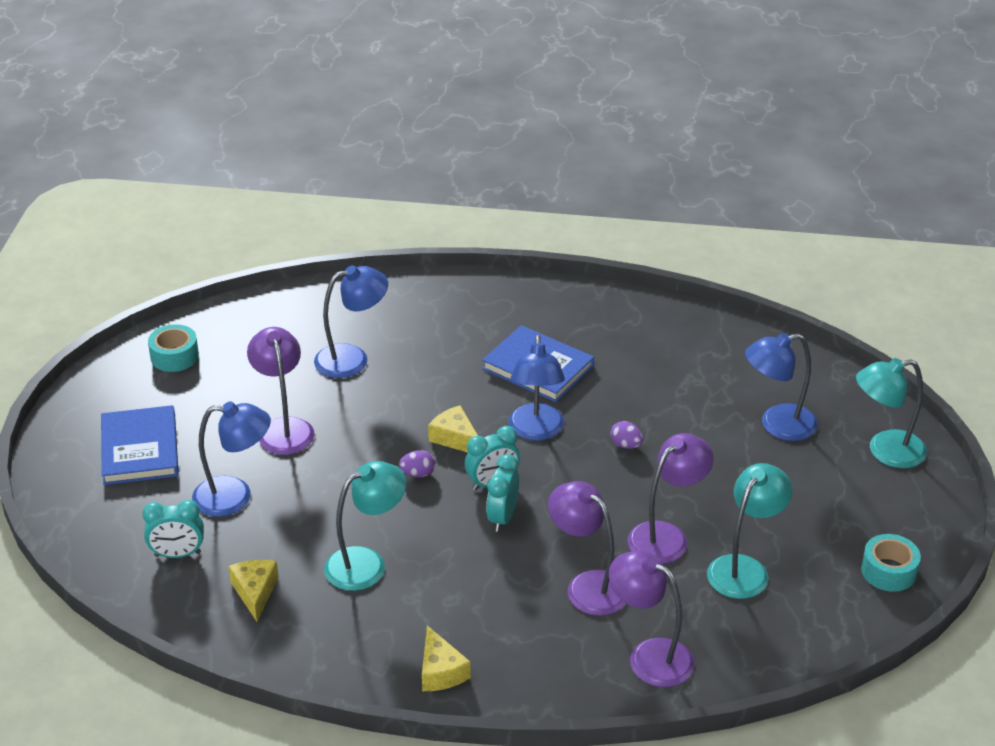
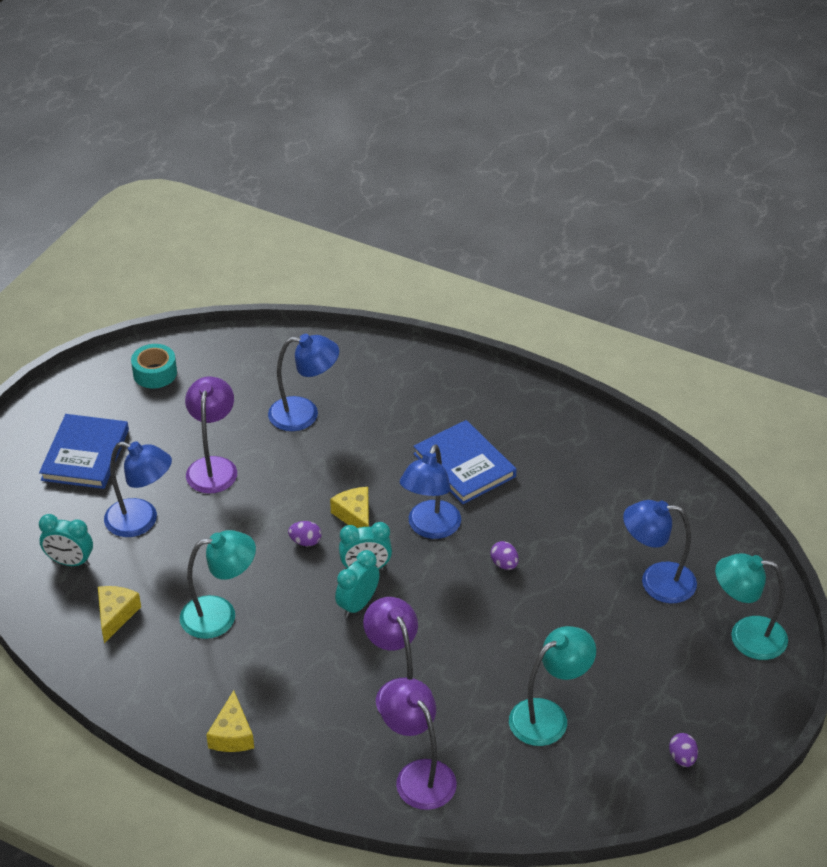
camera: 20 degrees right, 5 degrees up
(666, 536) = (494, 664): purple lamp -> none
(888, 571) = (682, 758): turquoise tape -> purple egg

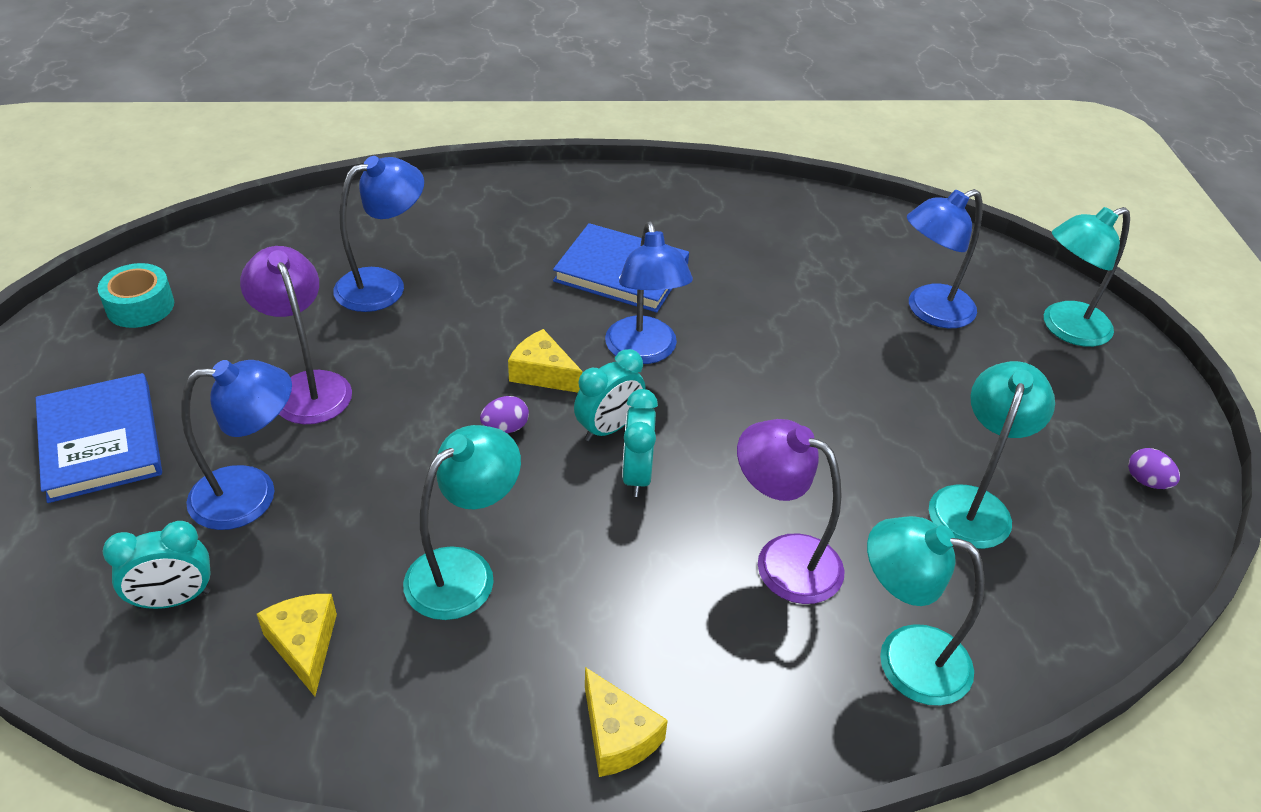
camera: 35 degrees left, 0 degrees up
(418, 775) = (905, 657): purple lamp -> turquoise lamp
(504, 564) = (761, 357): purple egg -> none

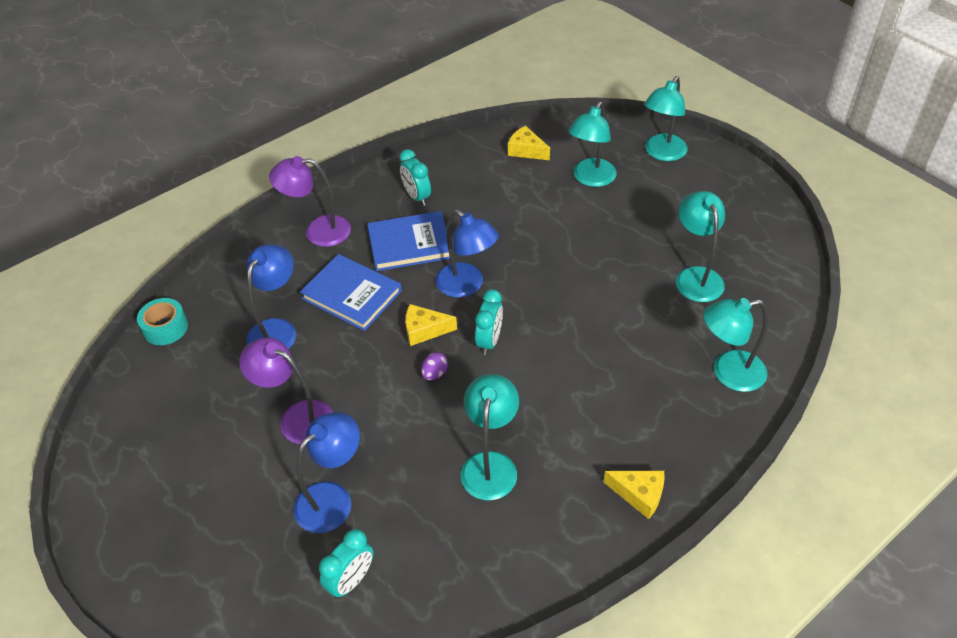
camera: 30 degrees left, 5 degrees up
(100, 441) = (205, 526): blue book -> blue book (352, 295)
(140, 306) = (133, 431): turquoise tape -> turquoise tape (165, 328)
(304, 645) = (447, 555): yellow cheese -> yellow cheese (526, 150)
(636, 475) = (528, 358): turquoise clock -> turquoise clock (417, 197)
(782, 559) = (636, 359): purple lamp -> purple lamp (318, 231)
(929, 311) = (590, 179): blue lamp -> turquoise lamp
(1146, 481) = (759, 219): purple egg -> none

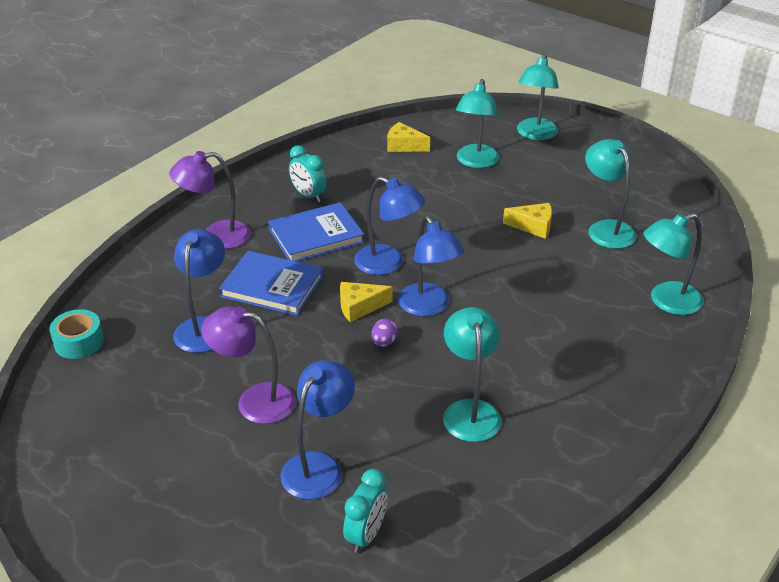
camera: 15 degrees left, 10 degrees down
(489, 341) = (428, 307): turquoise clock -> blue lamp
(639, 495) = (624, 413): yellow cheese -> yellow cheese (533, 226)

